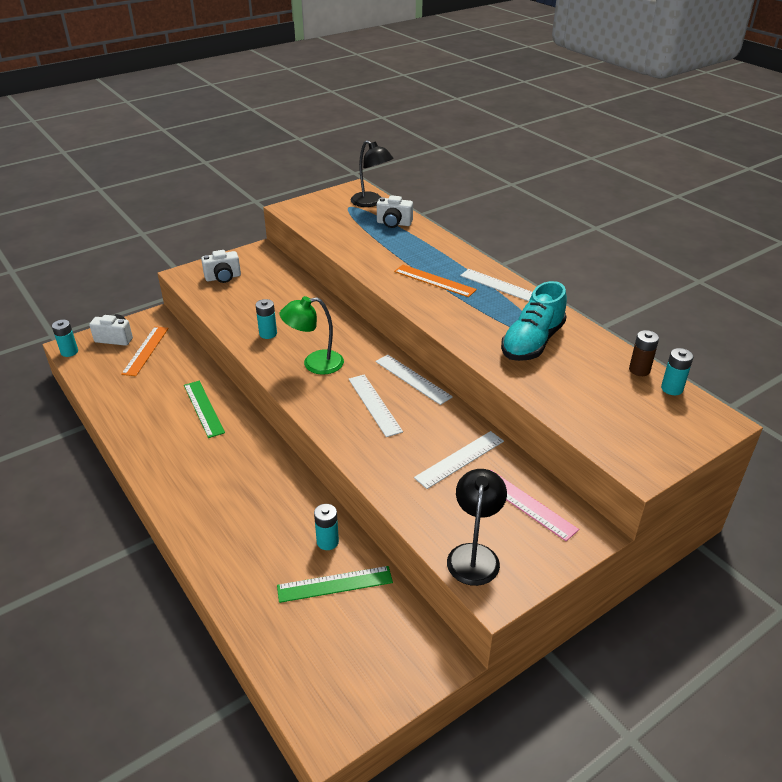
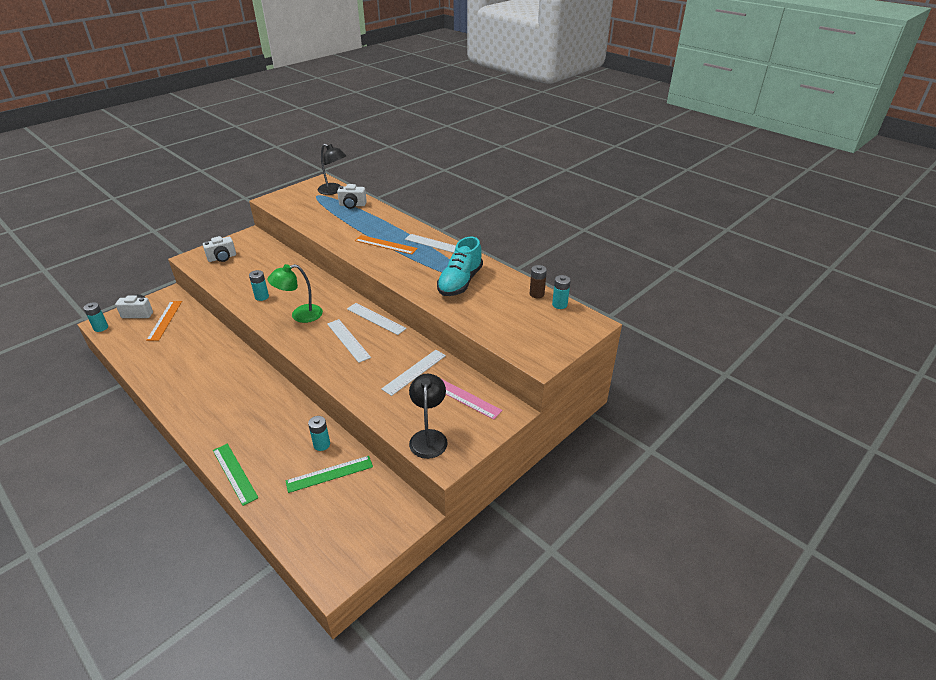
camera: 10 degrees left, 0 degrees up
(203, 408) = (216, 359): green ruler -> green ruler (234, 473)

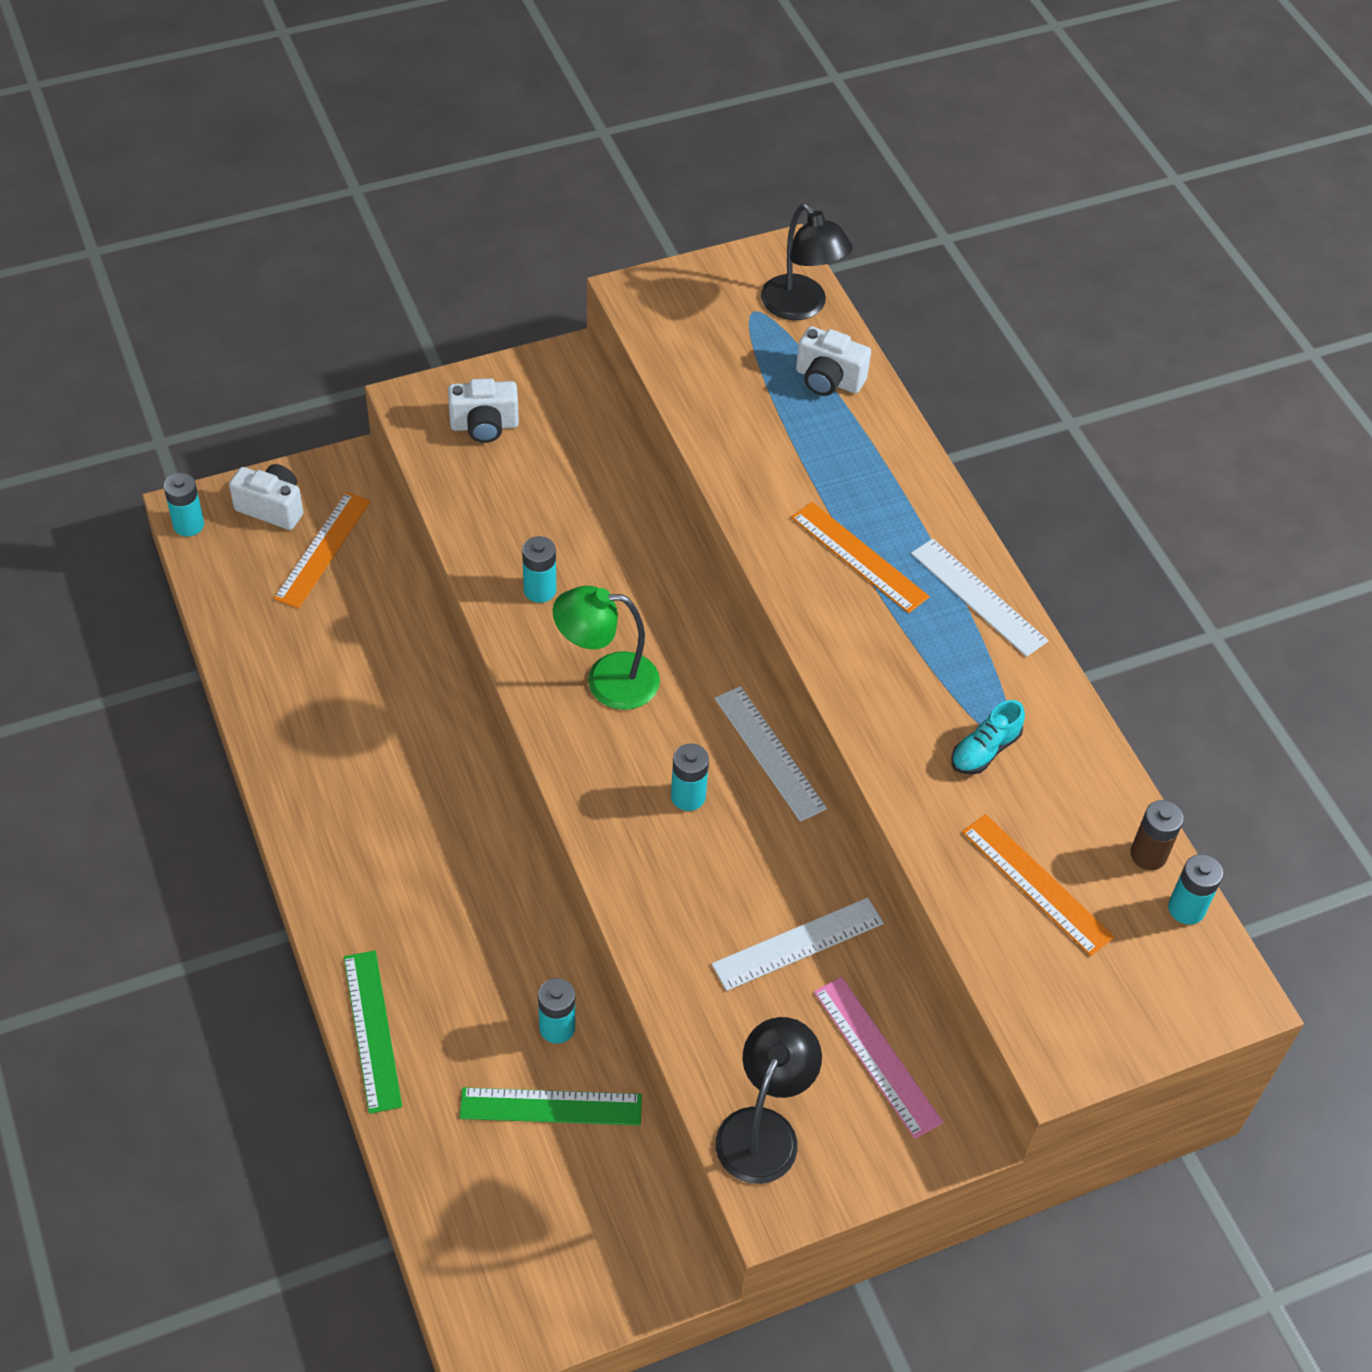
camera: 20 degrees right, 15 degrees up
(348, 340) = (688, 796): white ruler -> turquoise battery
(460, 282) = (985, 750): turquoise shoe -> turquoise shoe, size x0.51
(500, 313) = (1036, 884): none -> orange ruler

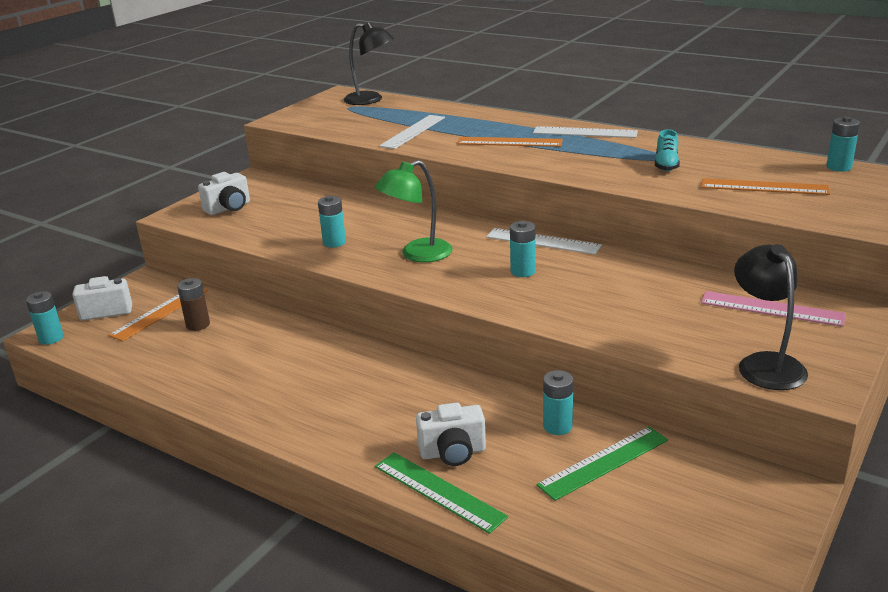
camera: 30 degrees left, 25 degrees down
(322, 549) = (160, 312): orange ruler -> orange ruler turned 45 degrees clockwise
(798, 944) = (664, 292): white ruler -> white ruler (413, 131)
(828, 380) = (414, 110): white camera -> white camera (453, 453)
(1148, 855) = (793, 161): brown battery -> brown battery (198, 325)

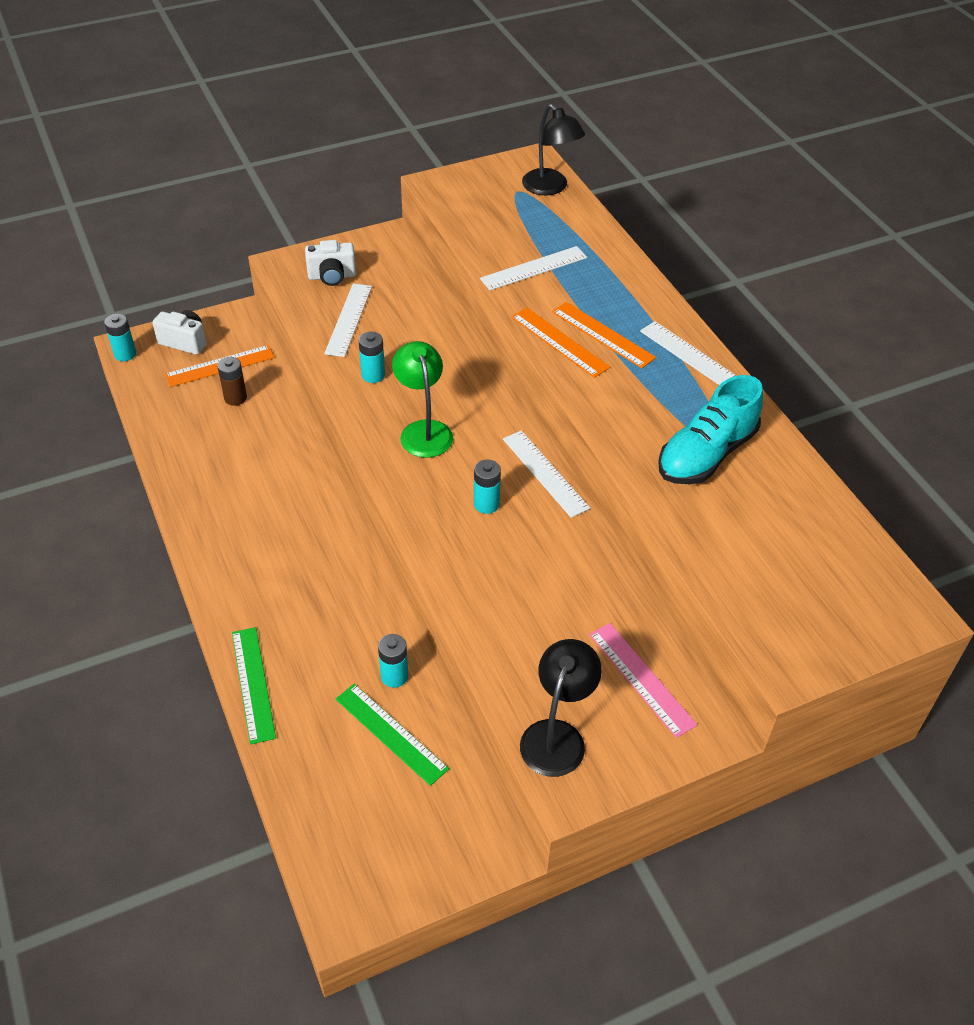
camera: 30 degrees right, 20 degrees up
(273, 223) = (349, 319): none -> white ruler
(417, 254) = (423, 430): green lamp -> green lamp turned 75 degrees clockwise
(453, 453) = (296, 653): white camera -> none
(603, 462) = (391, 733): green ruler -> green ruler turned 45 degrees clockwise
(666, 164) = (706, 454): turquoise shoe -> turquoise shoe, size x1.97
(764, 187) = (755, 543): orange ruler -> orange ruler (559, 342)
(839, 167) = (871, 555): turquoise battery -> none

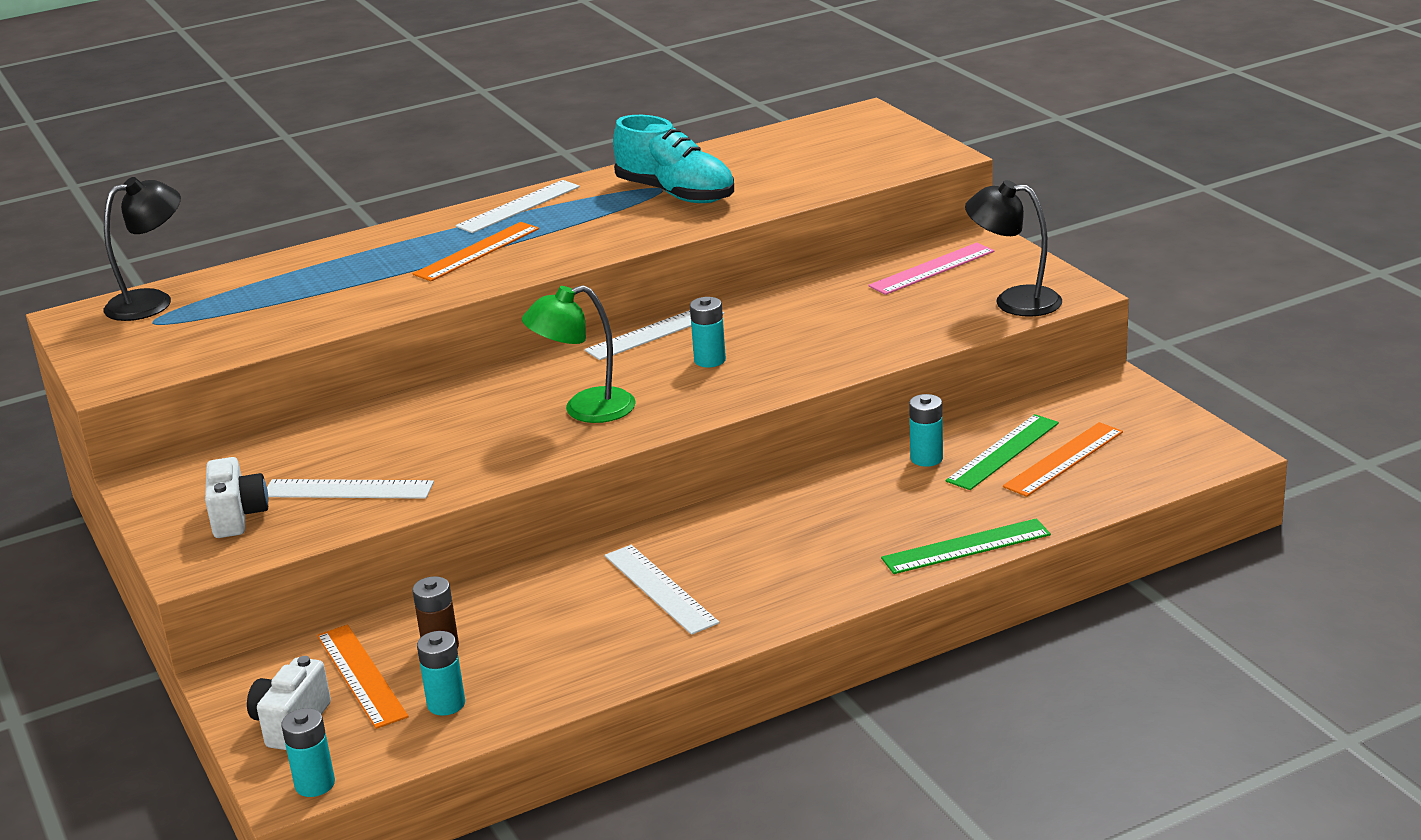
camera: 90 degrees left, 20 degrees down
(373, 375) = (474, 456): turquoise battery -> turquoise battery (446, 704)
(534, 268) = (337, 298): white ruler -> white ruler (660, 589)
(559, 342) = (489, 273): orange ruler -> orange ruler (1064, 459)

